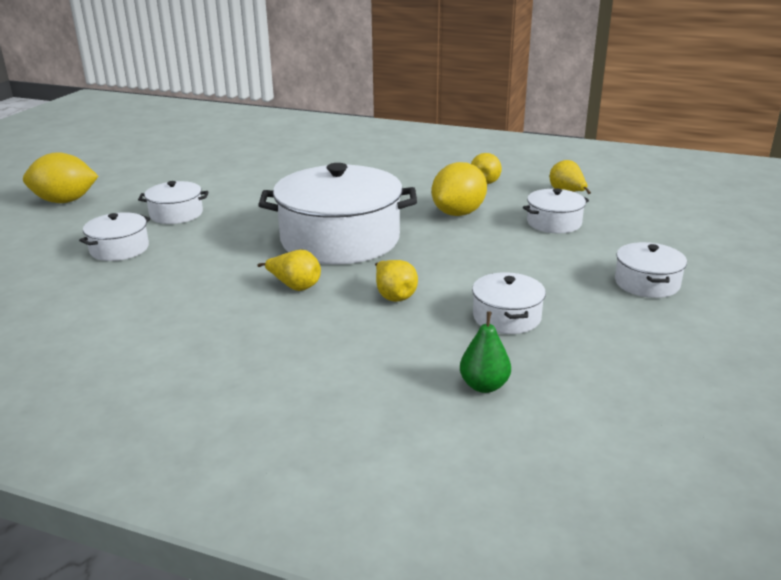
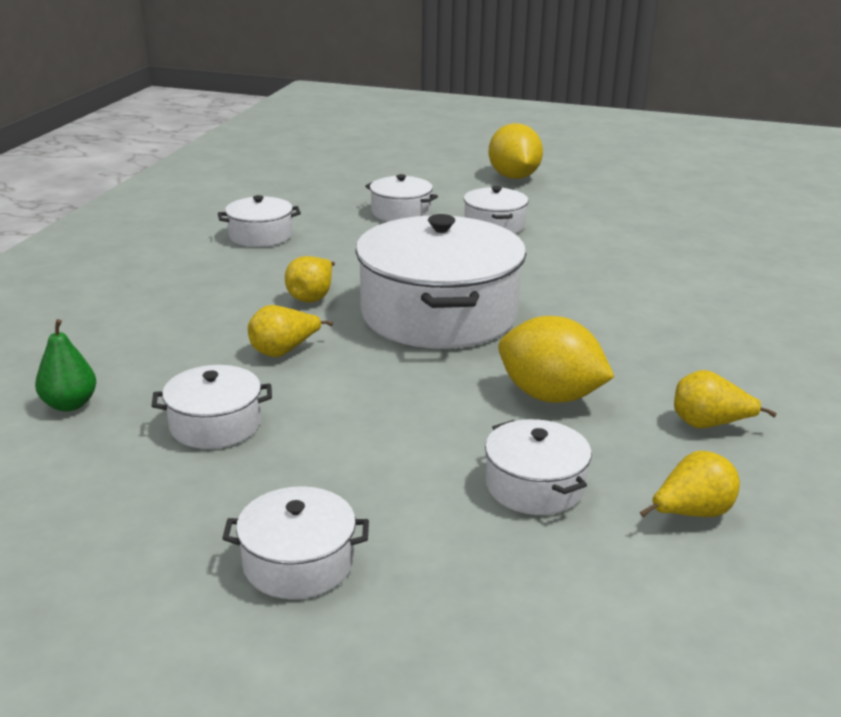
camera: 85 degrees right, 0 degrees up
(135, 316) = (260, 236): none -> white pot

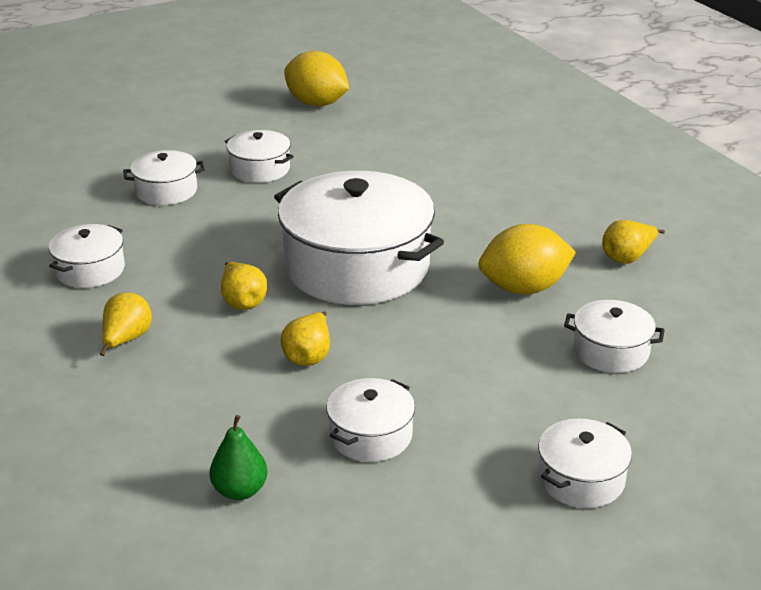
camera: 45 degrees left, 5 degrees up
(514, 177) = (193, 114): yellow lemon -> yellow lemon (317, 103)
(691, 514) = (700, 317): yellow pear -> yellow pear (126, 340)

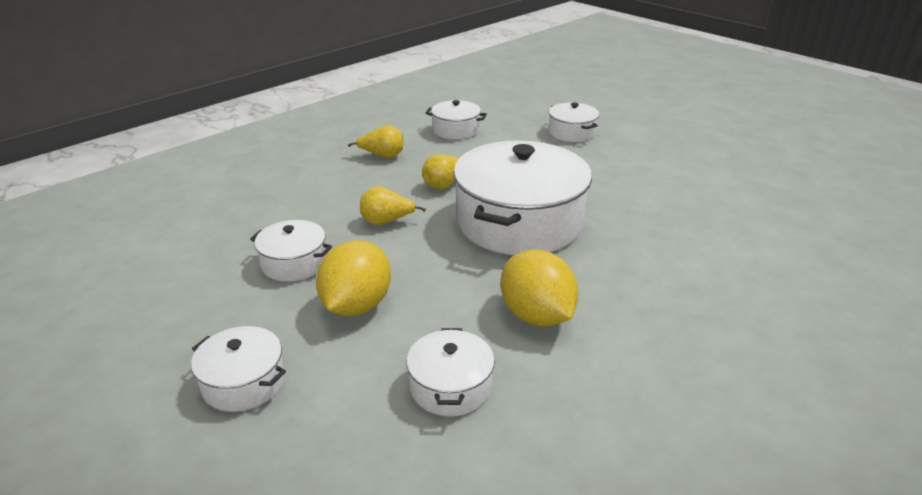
camera: 75 degrees right, 0 degrees up
(240, 490) = (231, 222): green pear -> none
(260, 169) = (635, 158): white pot -> none
(317, 103) = (773, 162): yellow lemon -> yellow lemon (356, 305)
(627, 258) = (644, 386): yellow pear -> none

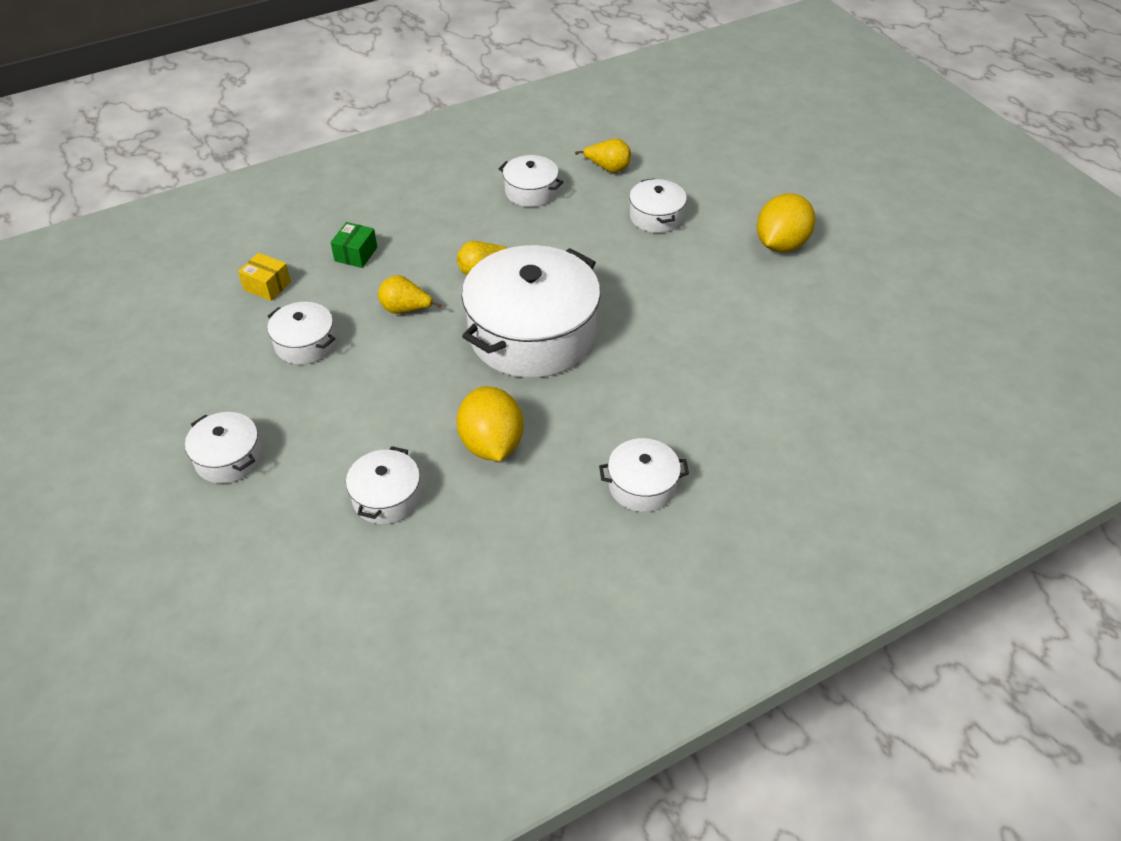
camera: 15 degrees right, 15 degrees up
(235, 224) = (267, 286): none -> yellow box
(317, 189) = (356, 254): none -> green box
(356, 305) = (342, 402): yellow lemon -> yellow lemon (781, 244)
(383, 156) = (437, 219): yellow pear -> yellow pear (608, 168)
(710, 324) = (642, 485): none -> white pot

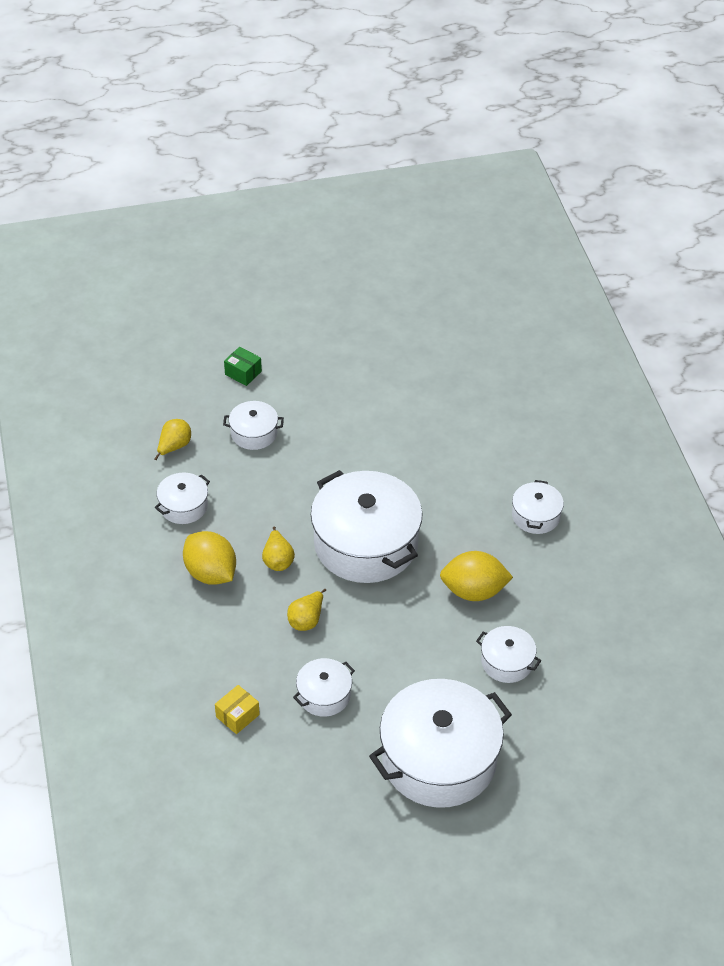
camera: 75 degrees left, 0 degrees up
(228, 458) = (439, 759): white pot -> white pot, size x2.12
(356, 254) = (219, 645): green box -> green box (243, 373)
(781, 244) = (319, 370): yellow lemon -> yellow lemon (211, 573)

